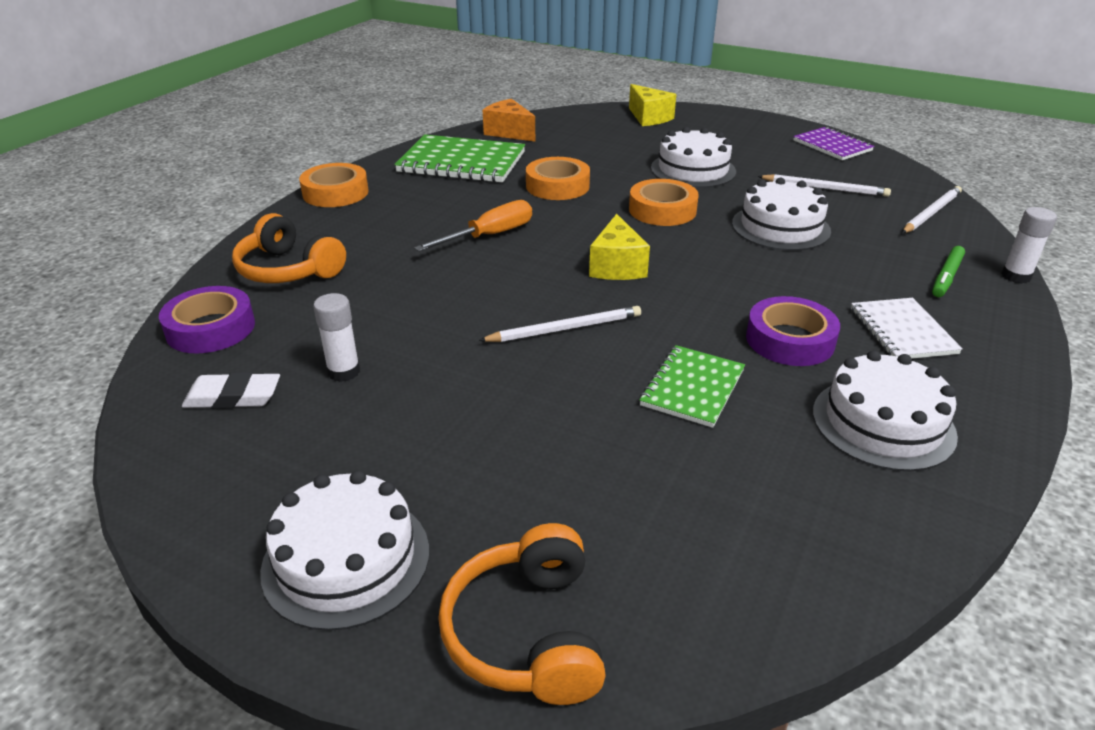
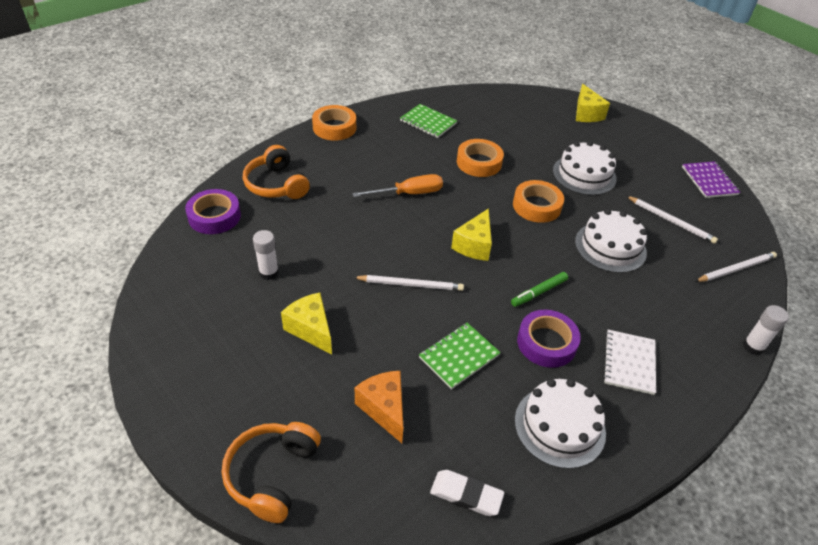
camera: 20 degrees right, 10 degrees up
(233, 397) = (204, 270): white eraser -> white eraser (466, 495)
(346, 559) = (210, 396): white cake -> none
(457, 420) = (311, 329): none -> yellow cheese
(462, 162) = (428, 122): green notebook -> green notebook, size x0.60
(509, 132) = (476, 102): orange cheese -> orange cheese (384, 409)
(946, 277) = (698, 330): green marker -> green marker (539, 292)

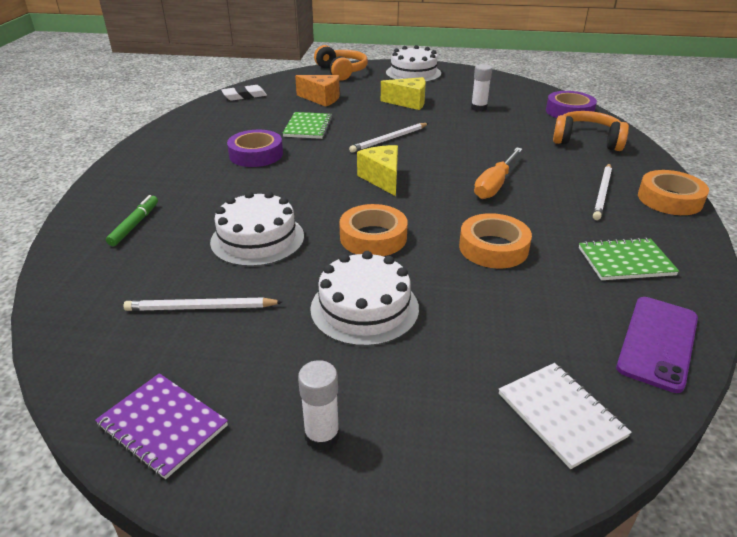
camera: 140 degrees right, 10 degrees down
(478, 99) = (658, 342): none -> purple phone
(539, 292) = (291, 176): green marker -> green marker (135, 225)
(559, 426) = (213, 129): white cake -> white cake (413, 73)
(586, 114) = (492, 447): yellow cheese -> none
(629, 363) = (182, 170): white notebook -> white notebook (561, 415)
(736, 269) = (90, 291): white pencil -> white pencil (602, 193)
(753, 346) = (63, 226): white glue stick -> white glue stick (322, 436)

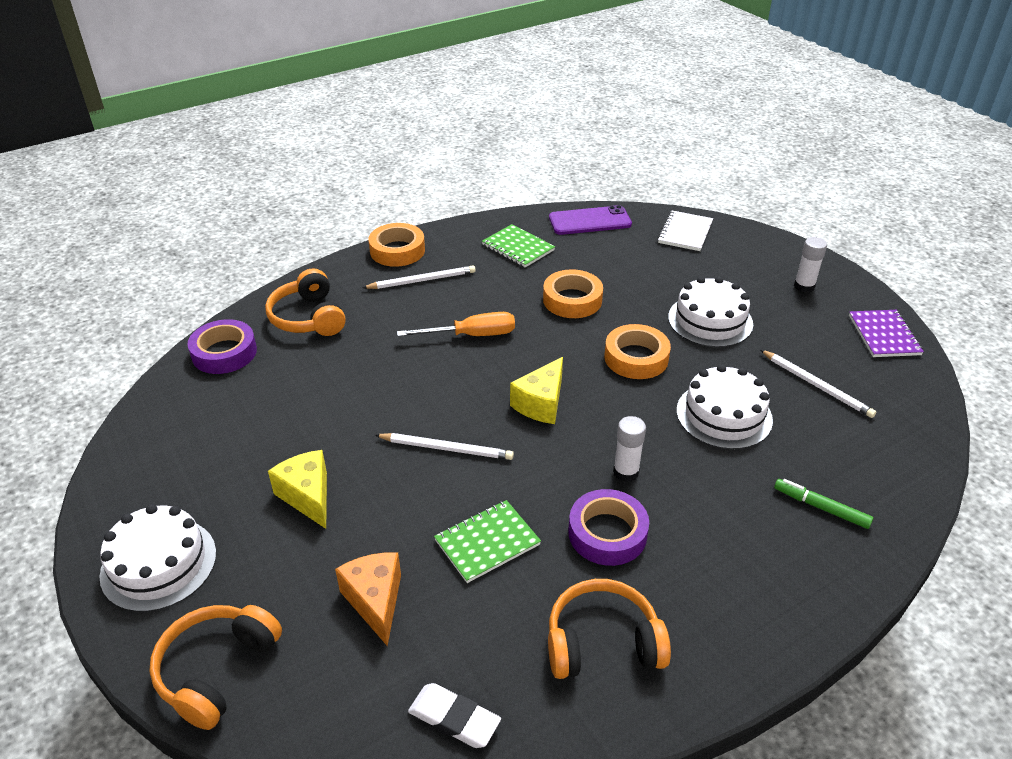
camera: 130 degrees left, 5 degrees up
(135, 225) = (821, 507): green marker -> green marker turned 60 degrees clockwise
(211, 129) = (602, 643): none -> orange headphones
(478, 108) = (273, 424): white glue stick -> white glue stick (626, 472)

